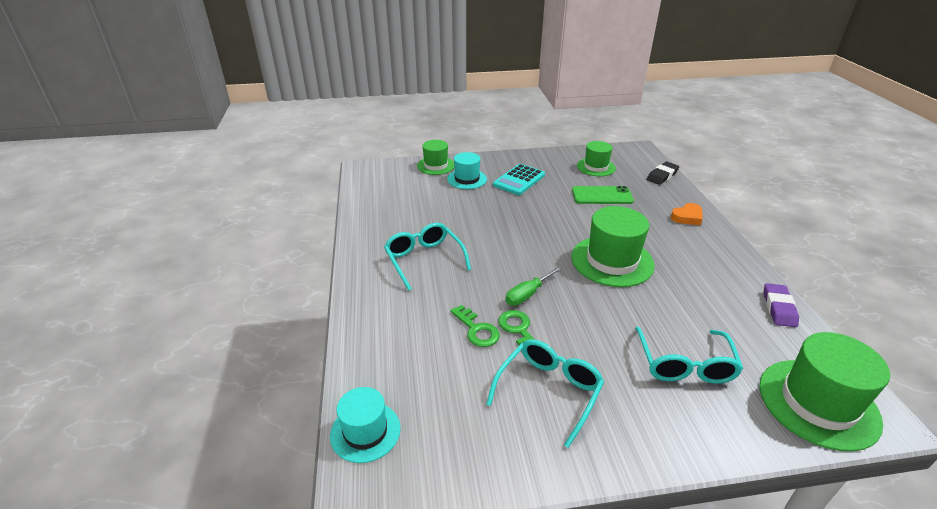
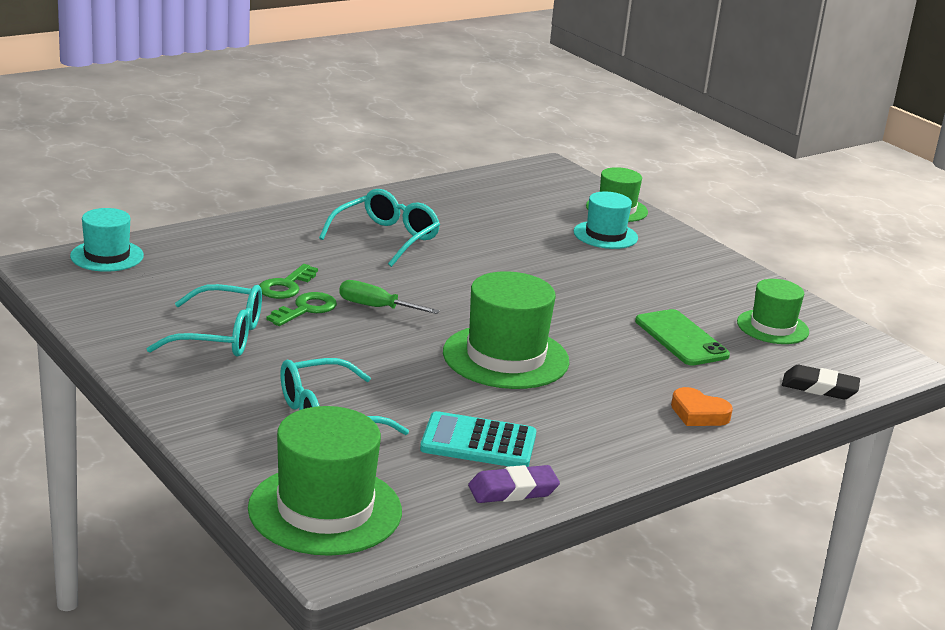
camera: 60 degrees right, 10 degrees down
(519, 180) = (649, 271): turquoise calculator -> turquoise calculator (478, 442)

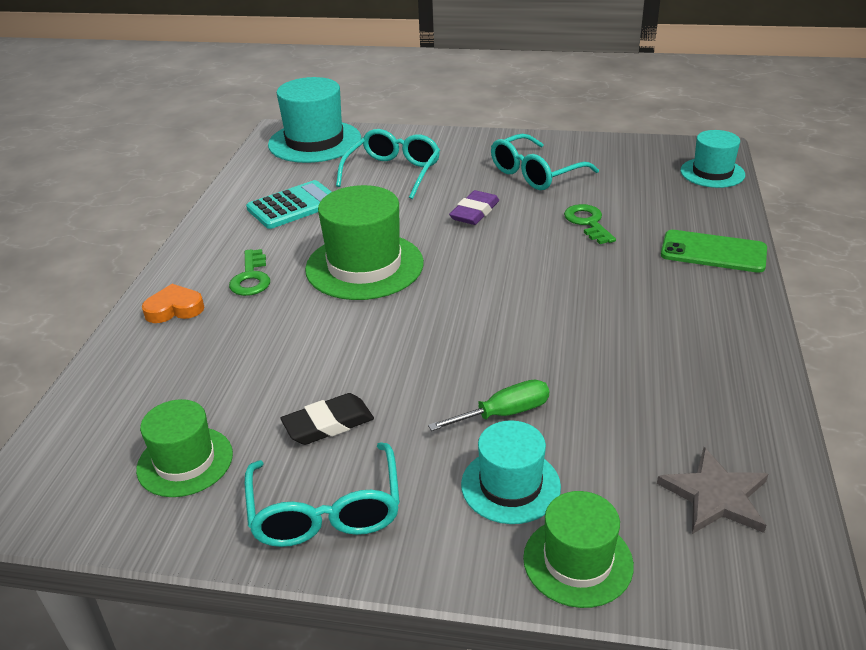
camera: 140 degrees right, 10 degrees up
(306, 309) = (539, 216): green key -> green key (251, 278)
(325, 510) = (314, 142): green hat -> turquoise hat
(376, 307) = (509, 246): green screwdriver -> green screwdriver (504, 413)
(386, 238) = (641, 310): turquoise glasses -> turquoise glasses (326, 510)
(513, 490) = (238, 195): purple eraser -> purple eraser (474, 212)
(519, 190) = (715, 496): none -> grey star
(681, 338) = (260, 377): green phone -> green phone (713, 252)
(819, 387) = (85, 404): black eraser -> black eraser (328, 424)

